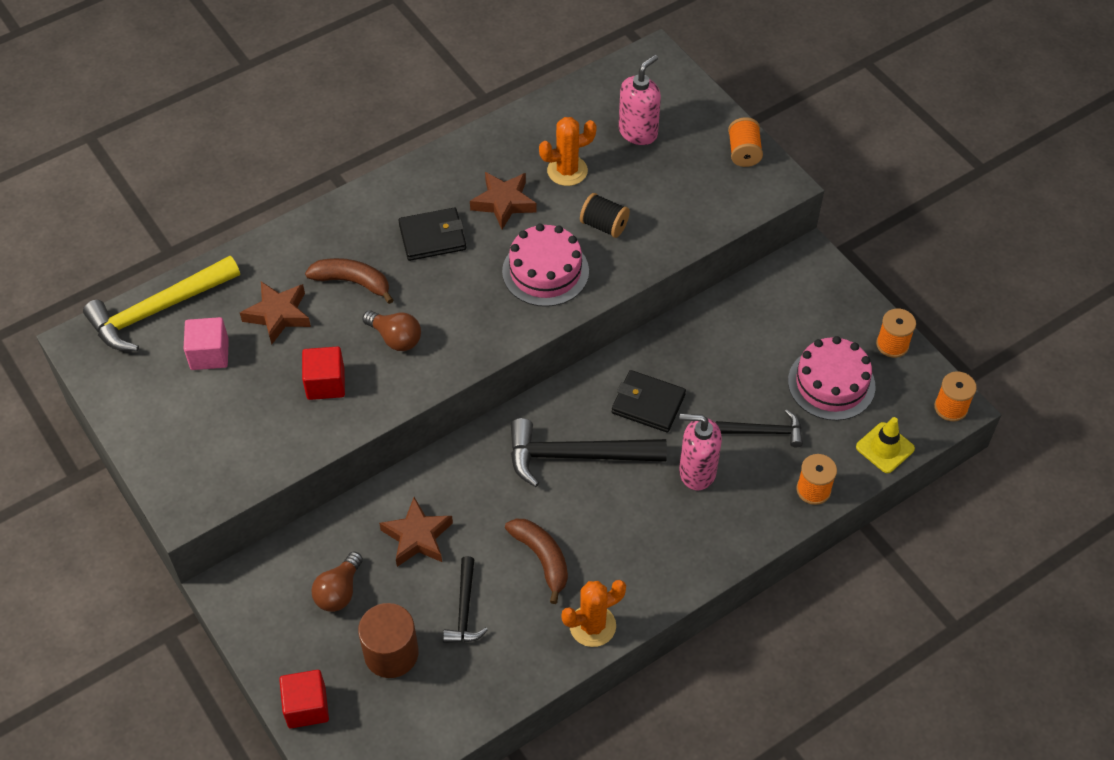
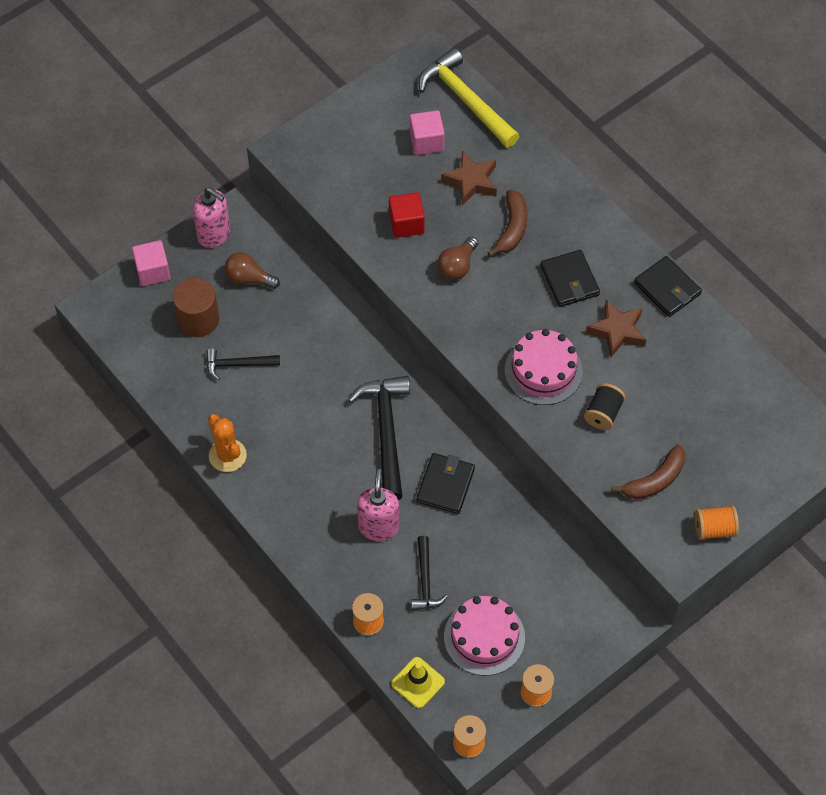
camera: 85 degrees right, 5 degrees up
(307, 707) = (153, 271): red cube -> pink cube
(417, 537) = (300, 325): brown star -> none
(456, 156) = (667, 288): none -> black wallet
(542, 558) = (286, 415): brown banana -> brown banana (654, 480)
(567, 171) = (664, 379): orange cactus -> none
(638, 132) = (724, 435): pink soap dispenser -> pink soap dispenser (214, 234)

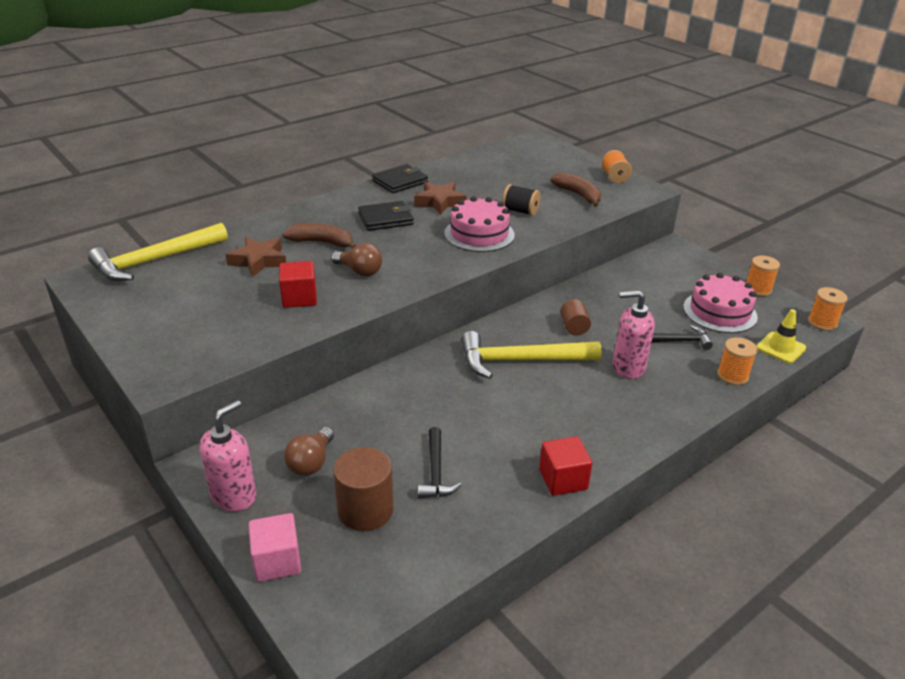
camera: 90 degrees left, 25 degrees down
(227, 455) = (563, 479): orange cactus -> red cube
(386, 432) = (520, 361): black hammer -> yellow hammer
(426, 141) = (197, 284): pink cube -> none
(445, 485) = (574, 327): black wallet -> brown cylinder

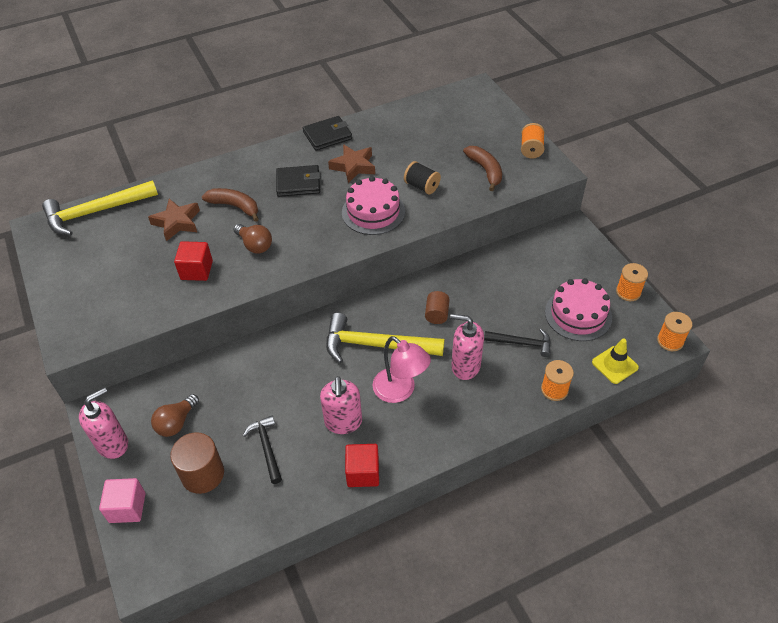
camera: 15 degrees right, 15 degrees up
(435, 471) = (267, 447): black hammer -> black hammer turned 150 degrees clockwise
(517, 435) = (343, 422): none -> pink soap dispenser
(568, 398) = (400, 391): none -> pink lamp

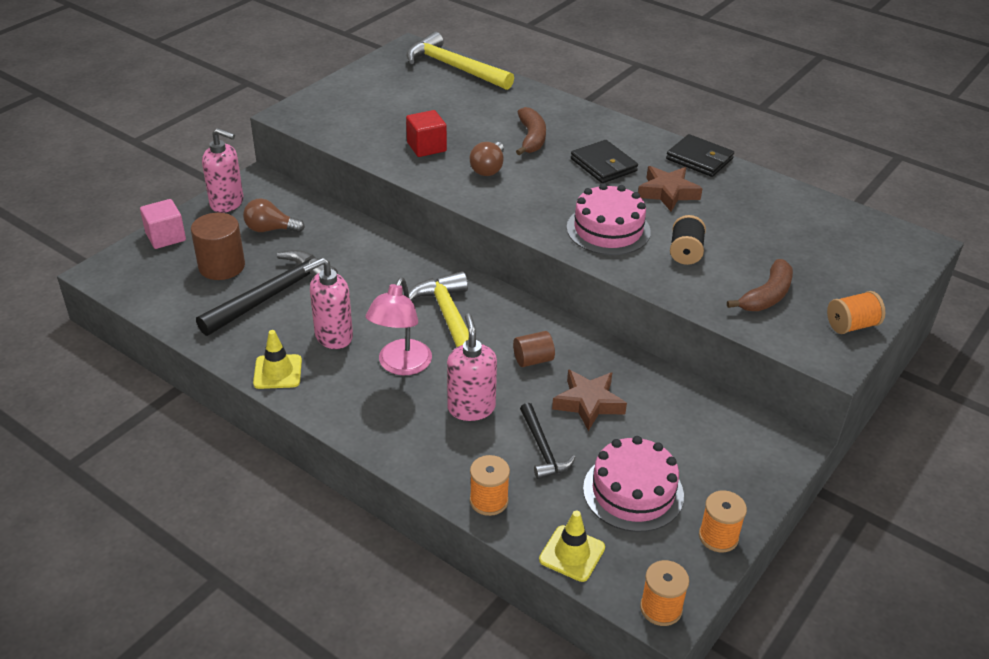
camera: 60 degrees right, 10 degrees down
(177, 222) = (479, 114): brown star -> brown star (588, 403)
(267, 447) = (273, 295): black hammer -> black hammer, size x1.79
(363, 473) = (277, 372): red cube -> yellow traffic cone

